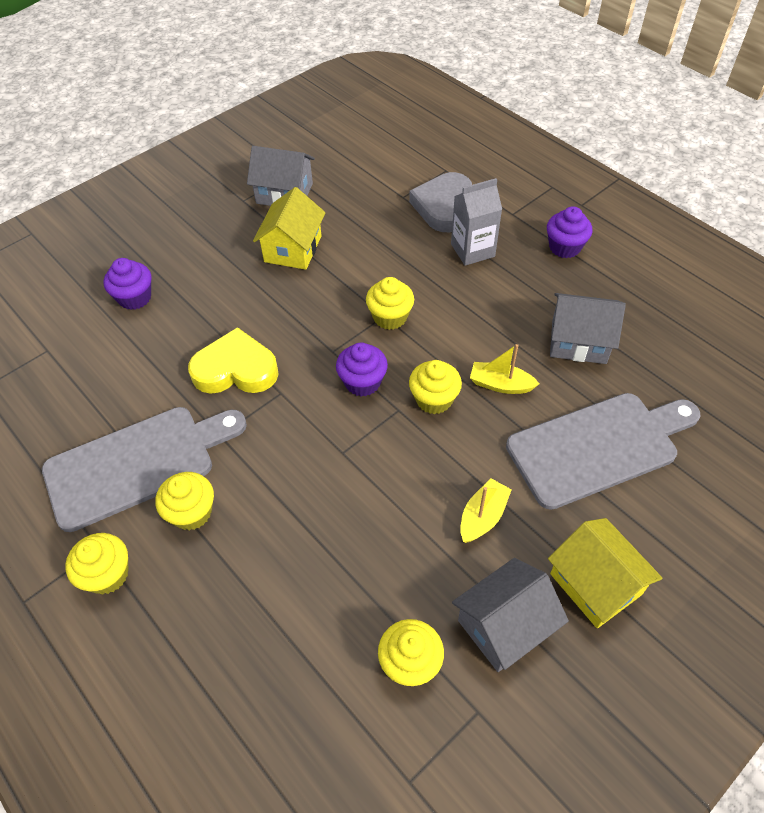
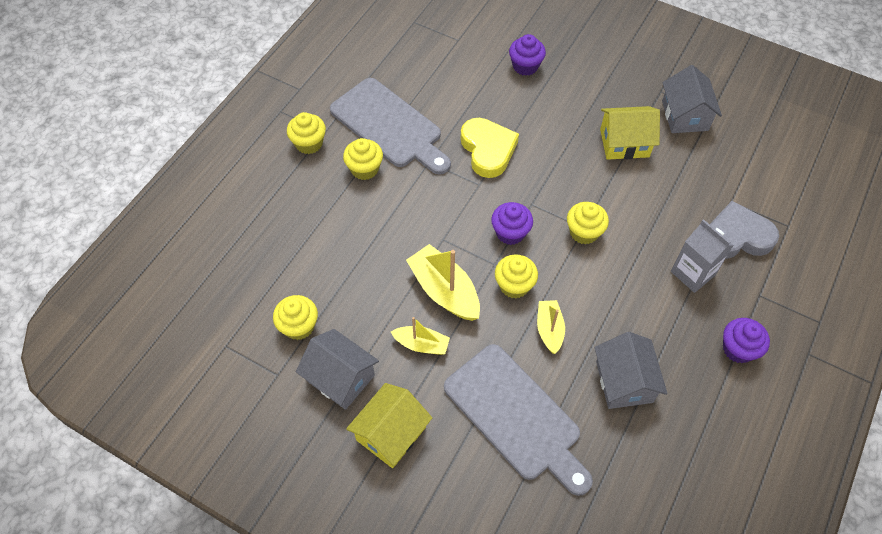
camera: 70 degrees right, 5 degrees up
(416, 471) = (444, 291): none -> yellow boat

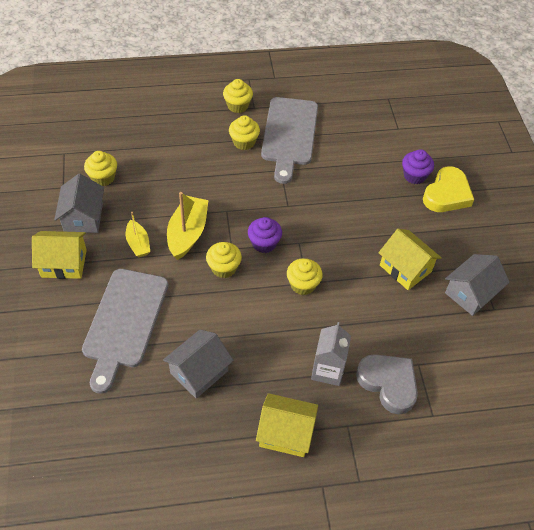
camera: 50 degrees right, 5 degrees down
(488, 150) = (320, 195): yellow heart -> yellow heart (447, 194)
(549, 329) = (205, 306): yellow boat -> none
(738, 349) = (285, 433): purple cupcake -> yellow house

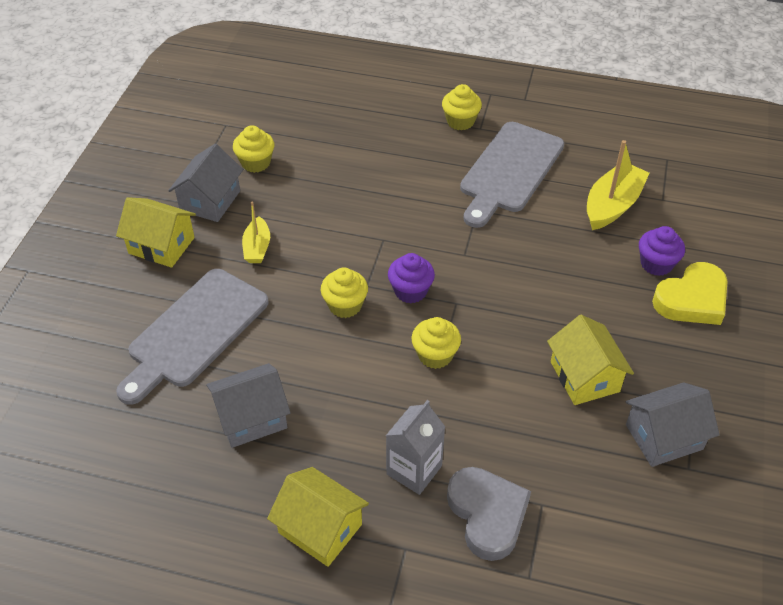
camera: 25 degrees right, 5 degrees down
(187, 233) = (322, 252): yellow boat -> yellow boat (612, 205)
(244, 142) = (446, 165): yellow cupcake -> none

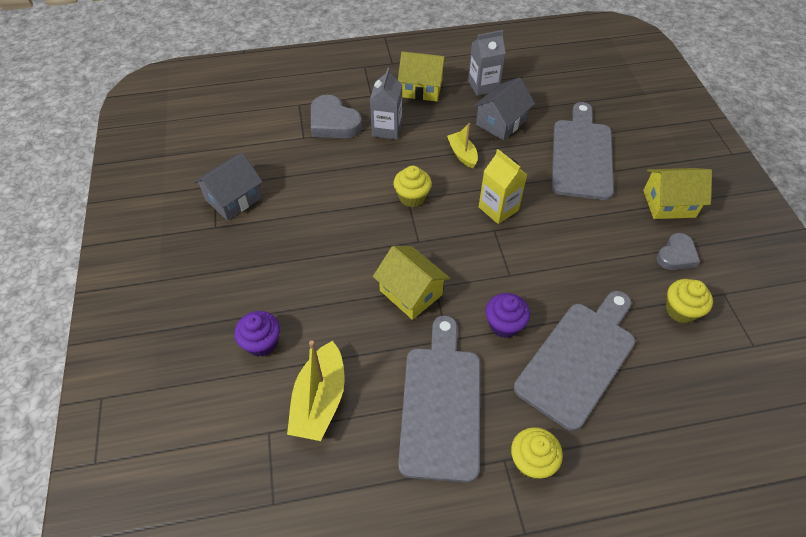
camera: 155 degrees right, 5 degrees up
(210, 201) = (676, 255): grey house -> grey heart
(224, 494) = (483, 86): none -> grey carton
(257, 247) = (600, 229): yellow boat -> yellow boat (462, 154)
(345, 305) = (498, 209): yellow cupcake -> yellow carton
(374, 161) = (579, 359): none -> grey cutting board
(410, 291) = (458, 237): purple cupcake -> purple cupcake (504, 325)
(584, 376) = (299, 219): yellow house -> yellow house (411, 292)
(692, 299) = (224, 317): yellow heart -> none

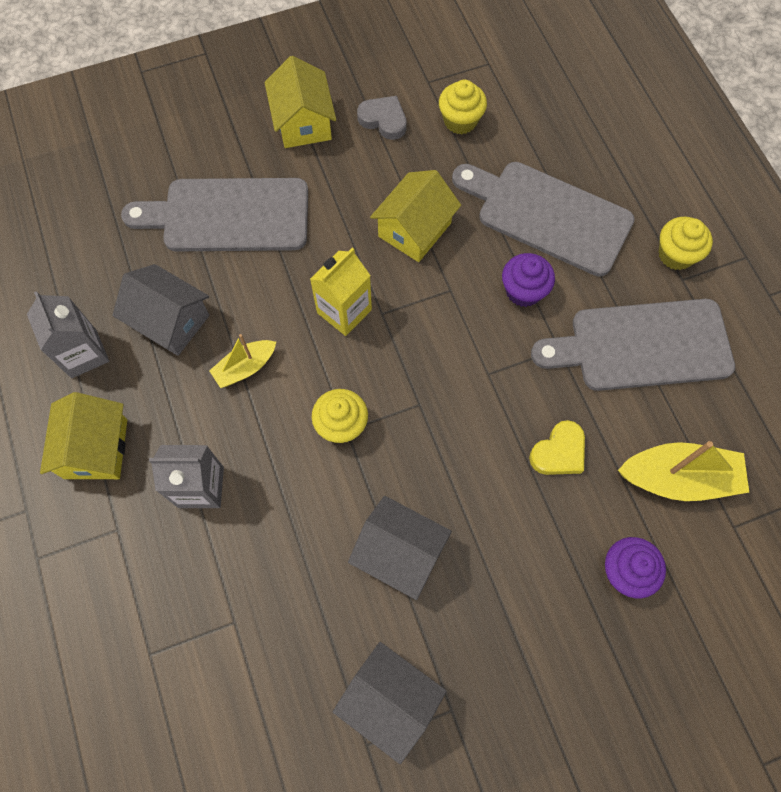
camera: 100 degrees left, 15 degrees up
(318, 215) = (399, 552): none -> grey house
(333, 122) = (193, 579): grey heart -> none
(362, 320) = (559, 452): none -> yellow heart
(411, 292) = (504, 401): yellow house -> yellow house (414, 229)

